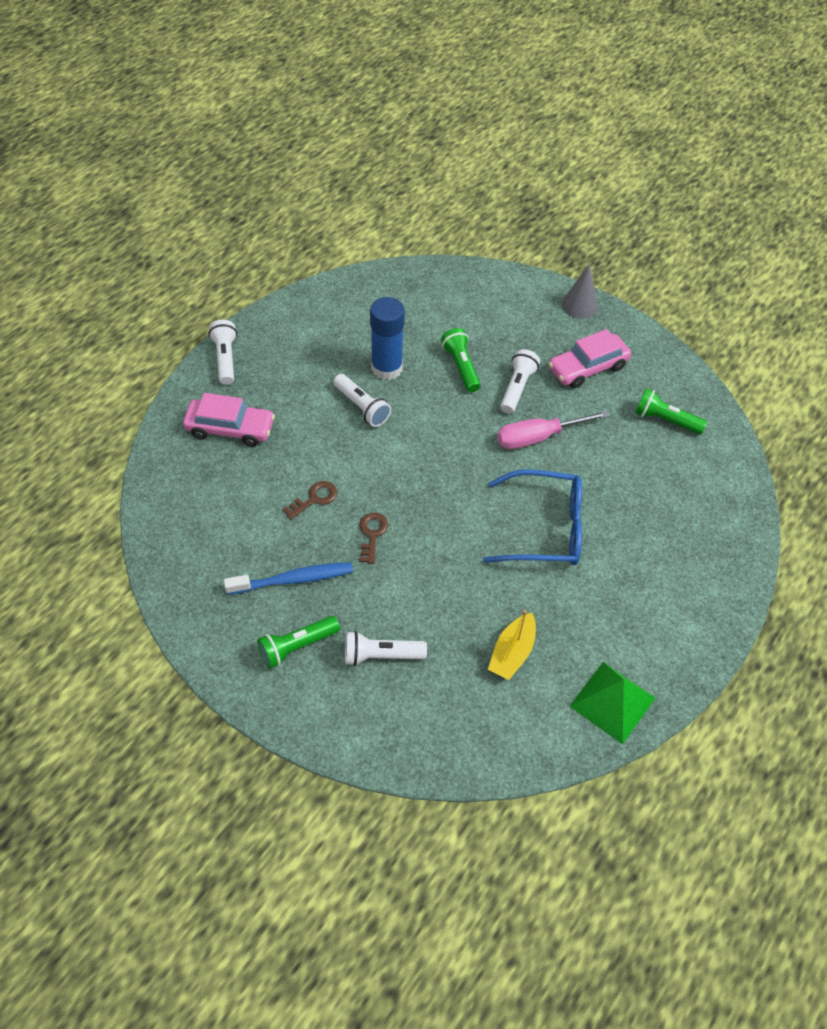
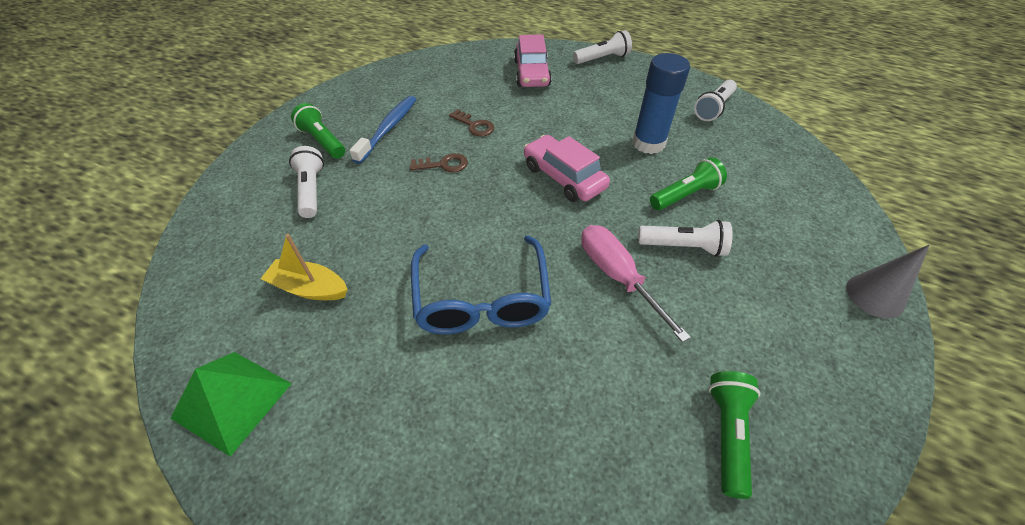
camera: 80 degrees right, 5 degrees down
(293, 579) = (388, 128): blue toothbrush -> blue toothbrush turned 135 degrees counterclockwise
(362, 407) = (590, 136): white flashlight -> white flashlight (713, 108)
(587, 368) = (765, 317): pink car -> pink car (564, 177)

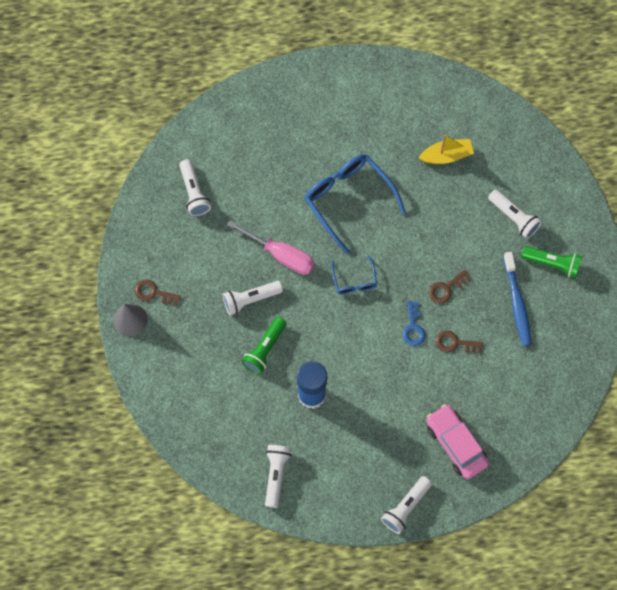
camera: 150 degrees right, 20 degrees up
(232, 400) = (426, 88): green pyramid -> none
(505, 150) = (413, 327): none -> blue key
(538, 211) = (354, 281): none -> blue glasses
(564, 177) = (355, 322): pink car -> none
(727, 433) = (194, 193): green flashlight -> white flashlight
(831, 313) = (153, 292): none -> brown key

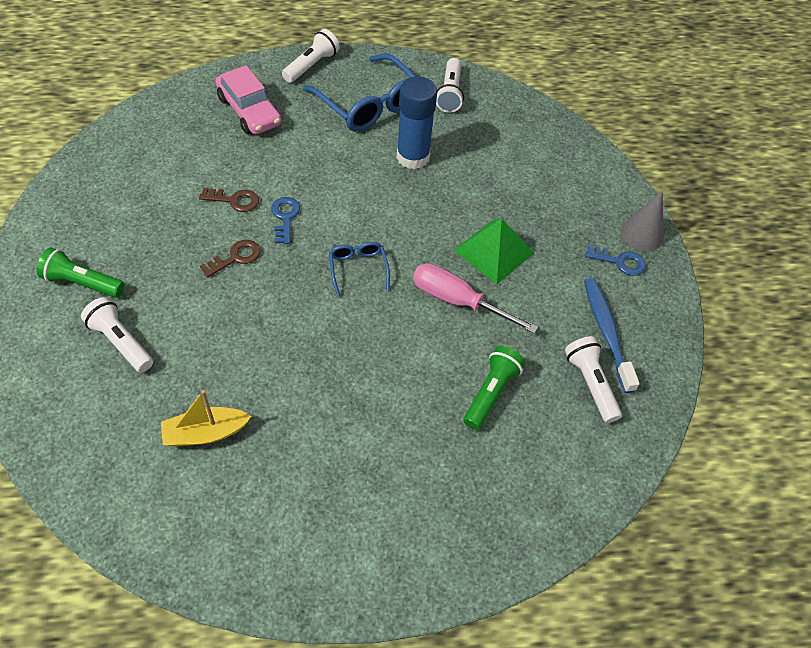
camera: 175 degrees right, 15 degrees down
(153, 292) = (620, 262): brown key -> blue key
(250, 300) = (494, 251): white flashlight -> green pyramid
(265, 349) = (471, 200): green flashlight -> green flashlight (491, 393)
(348, 199) = (363, 371): blue glasses -> blue glasses (369, 105)
(517, 303) = (144, 239): blue toothbrush -> blue toothbrush (606, 332)

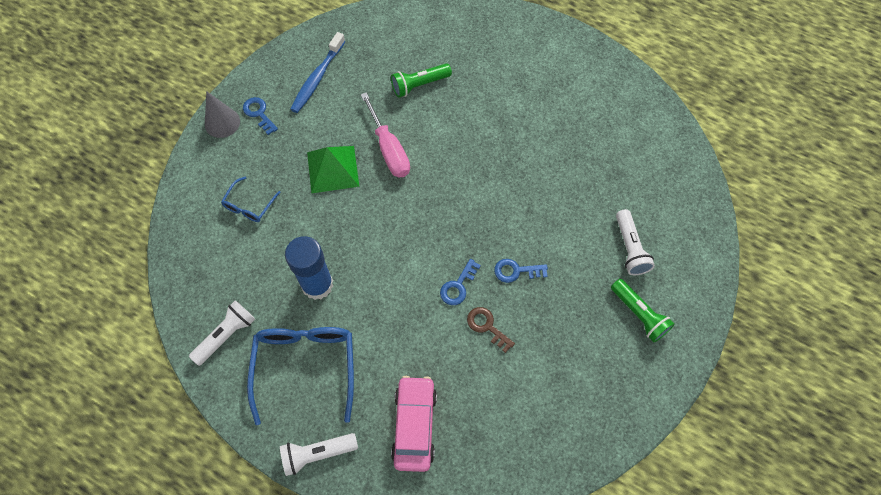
camera: 140 degrees left, 10 degrees up
(205, 433) = (603, 156): yellow boat -> none
(236, 257) = (516, 271): brown key -> blue key
(358, 269) = (436, 210): blue glasses -> blue glasses (249, 205)
(590, 384) = (358, 58): white flashlight -> none

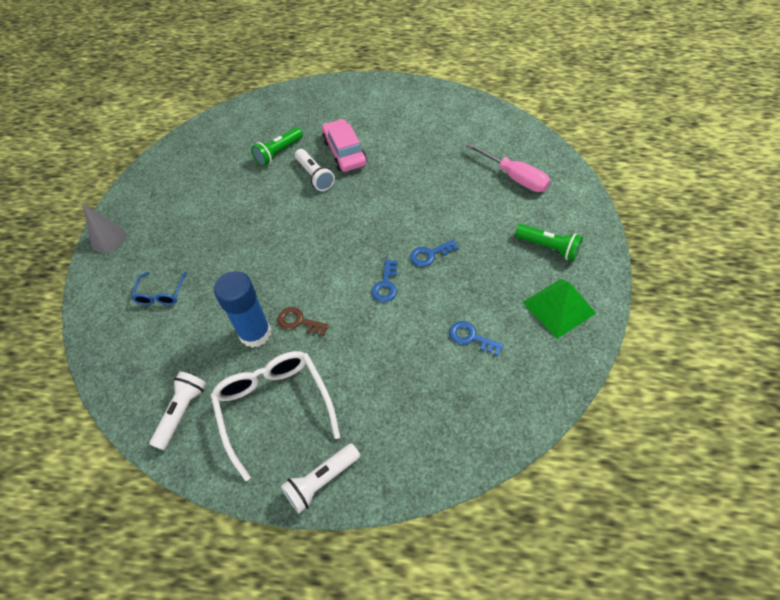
camera: 20 degrees left, 10 degrees down
(259, 113) = (141, 220): blue key -> blue key (471, 337)
(305, 366) = (274, 407): blue glasses -> white glasses
(317, 78) = (185, 177): blue toothbrush -> none
(332, 169) = (229, 238): green pyramid -> green pyramid (558, 307)
(389, 150) = (274, 206): pink screwdriver -> pink screwdriver (515, 178)
(414, 425) = (404, 414): pink car -> pink car (344, 152)
(487, 326) = (427, 306): brown key -> brown key (299, 321)
(630, 248) = (513, 204): white flashlight -> white flashlight (315, 176)

